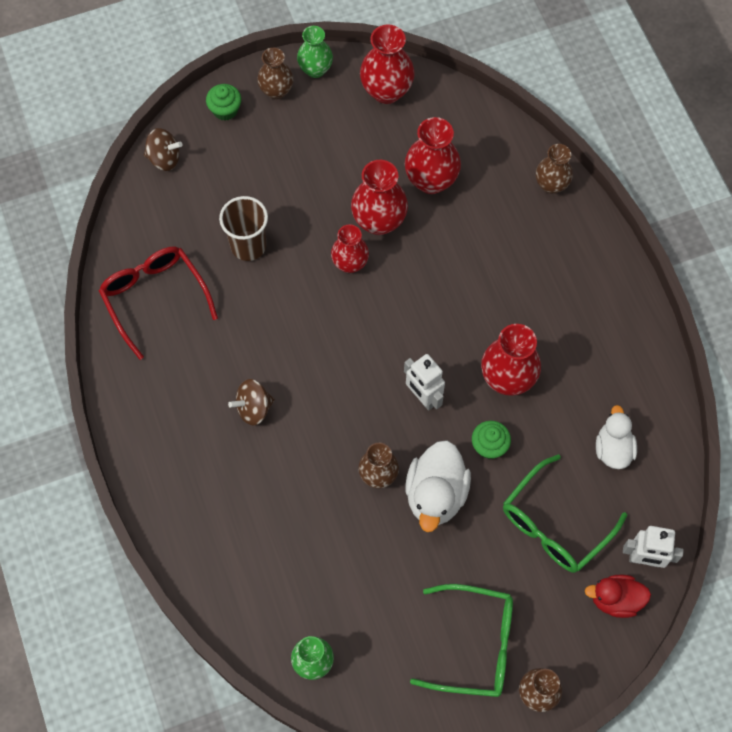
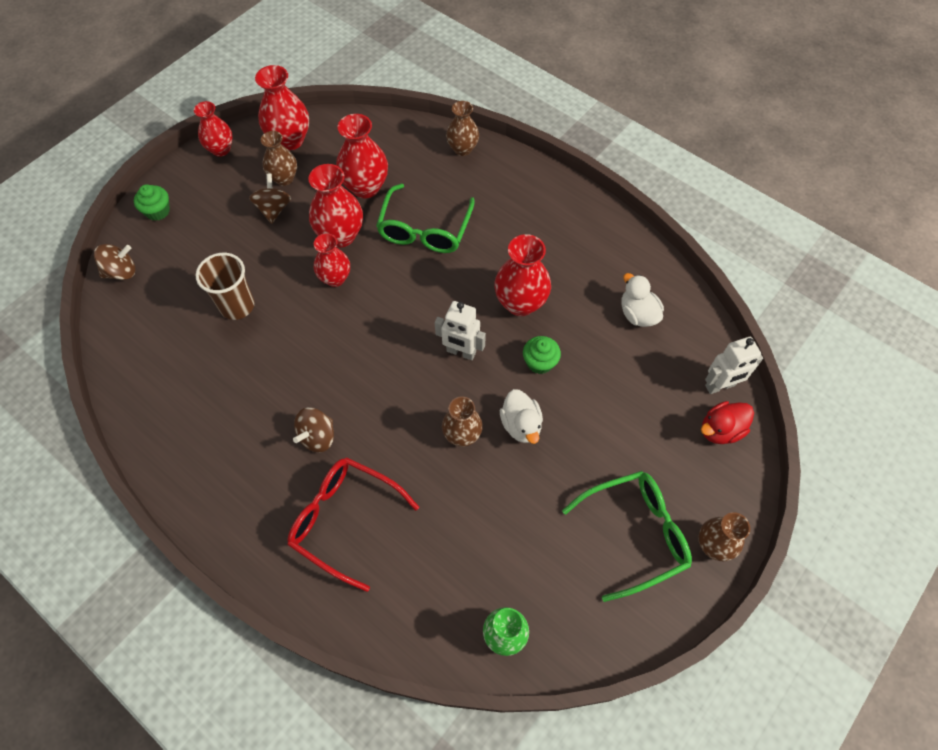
camera: 30 degrees left, 5 degrees down
(155, 298) = (172, 389): red glasses -> red glasses (345, 520)
(276, 91) = (196, 178): brown vase -> brown vase (284, 178)
(315, 69) = (221, 149): green vase -> red vase
(332, 161) = (274, 209): none -> brown spinning top
(435, 494) = (521, 425): white duck -> white duck, size x0.65
(555, 524) = (633, 396): green glasses -> green glasses (424, 229)

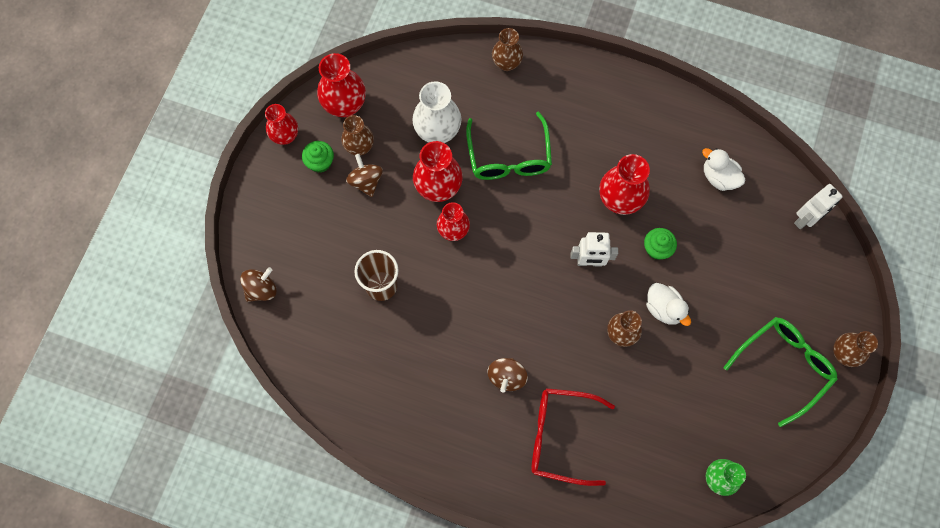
camera: 20 degrees left, 10 degrees up
(158, 211) = (261, 219): green cupcake -> green cupcake (320, 162)
(365, 187) = (437, 132): red vase -> white vase
(720, 430) = (818, 257): red duck -> none

